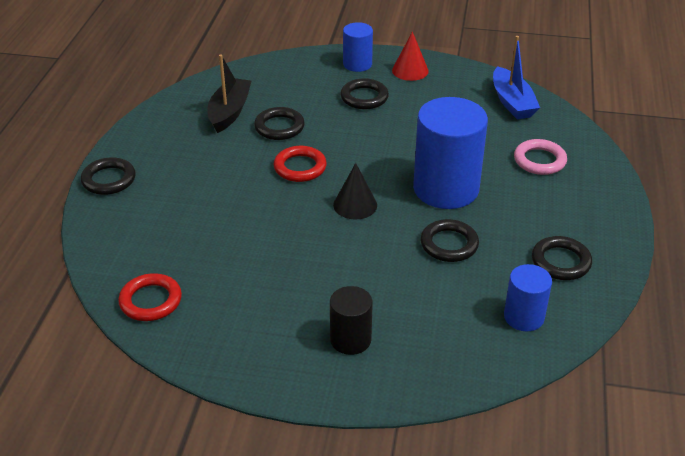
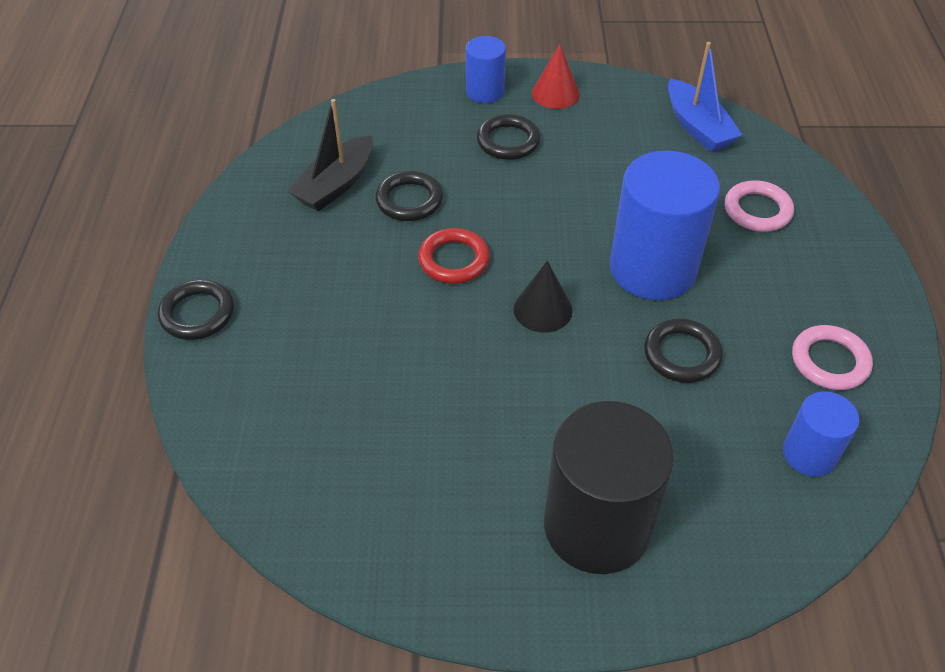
camera: 10 degrees left, 10 degrees up
(151, 301) = (307, 505): red ring -> none
(229, 112) = (336, 185): black boat -> black boat turned 150 degrees counterclockwise
(350, 339) = (597, 526): black cylinder -> black cylinder, size x1.90
(560, 262) = (829, 361): black ring -> pink ring

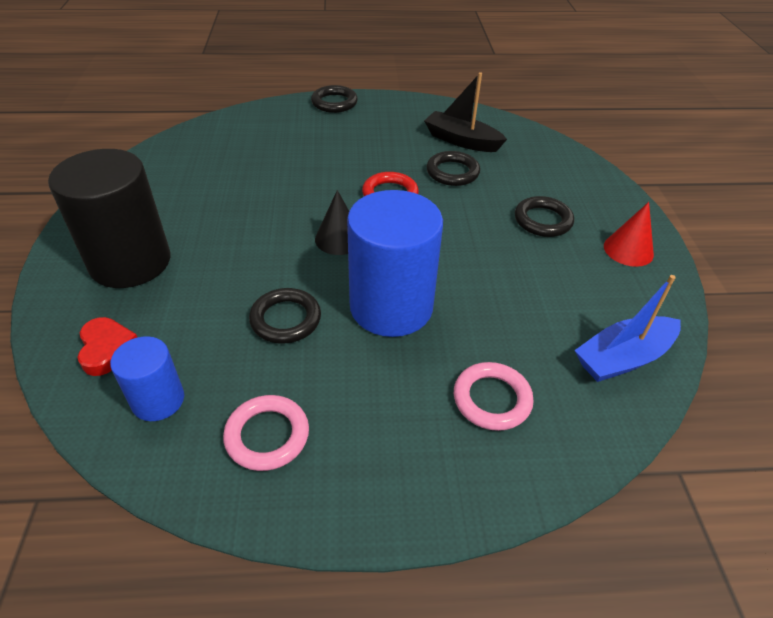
camera: 85 degrees right, 5 degrees down
(485, 91) = (608, 207): blue cylinder -> none
(750, 518) = (107, 349): none -> red heart

